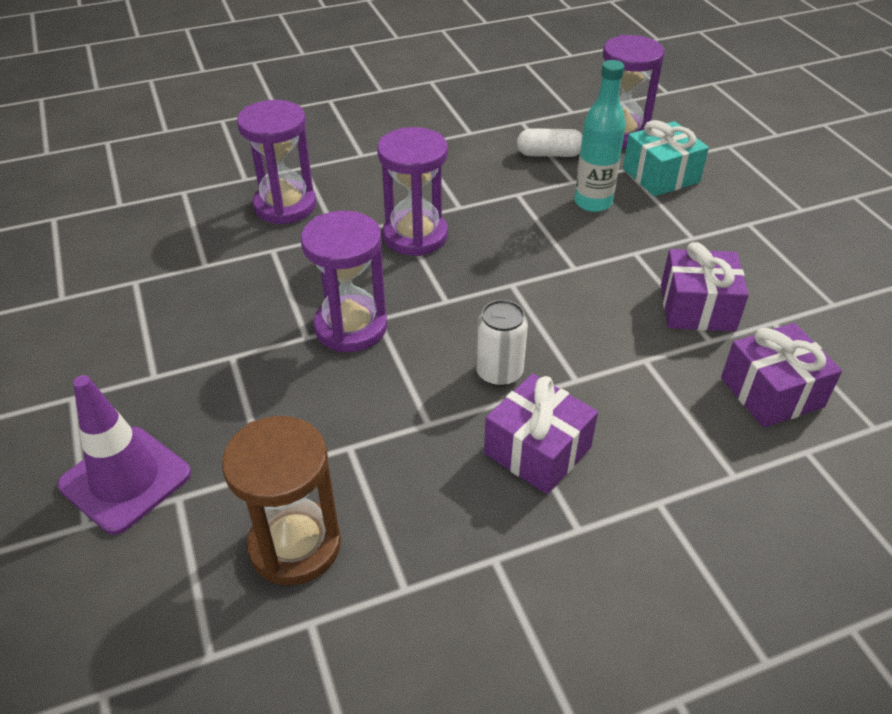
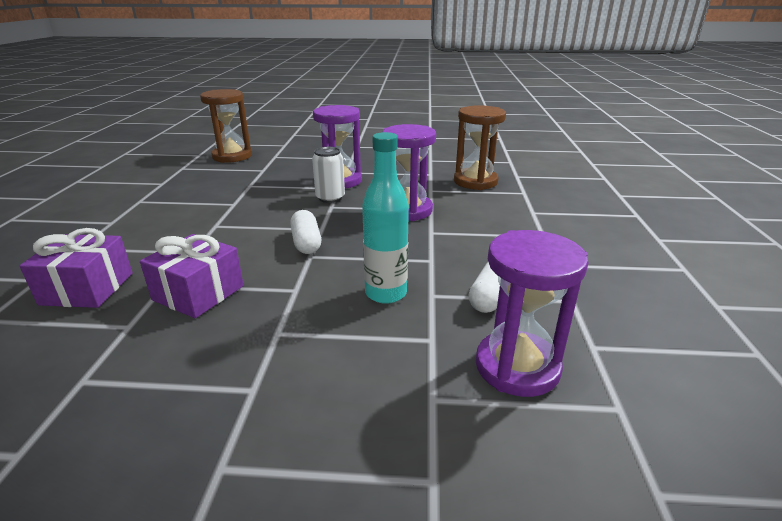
camera: 115 degrees right, 15 degrees down
(125, 479) = (305, 139): purple traffic cone -> none
(285, 206) = (475, 182): purple hourglass -> brown hourglass
(499, 372) = (254, 207): white can -> white can (330, 198)
(537, 450) = (192, 203): purple gift -> none
(551, 281) = (306, 242): none -> white capsule
(660, 175) = (399, 360): turquoise gift -> none

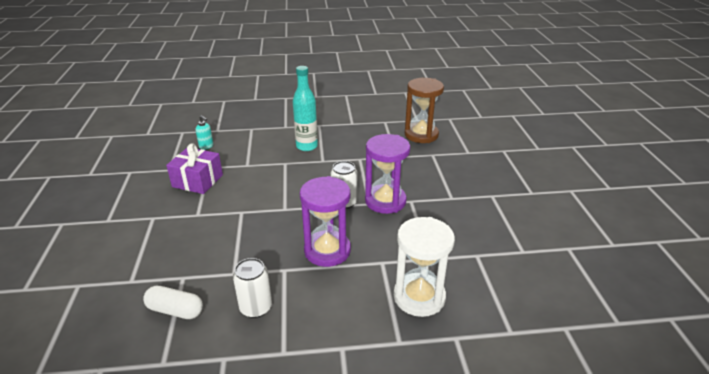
camera: 80 degrees right, 5 degrees up
(87, 288) = (206, 146): purple gift -> turquoise soap dispenser
(306, 242) = (261, 206): white capsule -> none
(386, 293) = (187, 254): turquoise bottle -> turquoise bottle (307, 146)
(475, 182) = (419, 297): brown hourglass -> white hourglass
(486, 247) = (256, 307): none -> white can
(517, 367) = (91, 323): purple hourglass -> none

